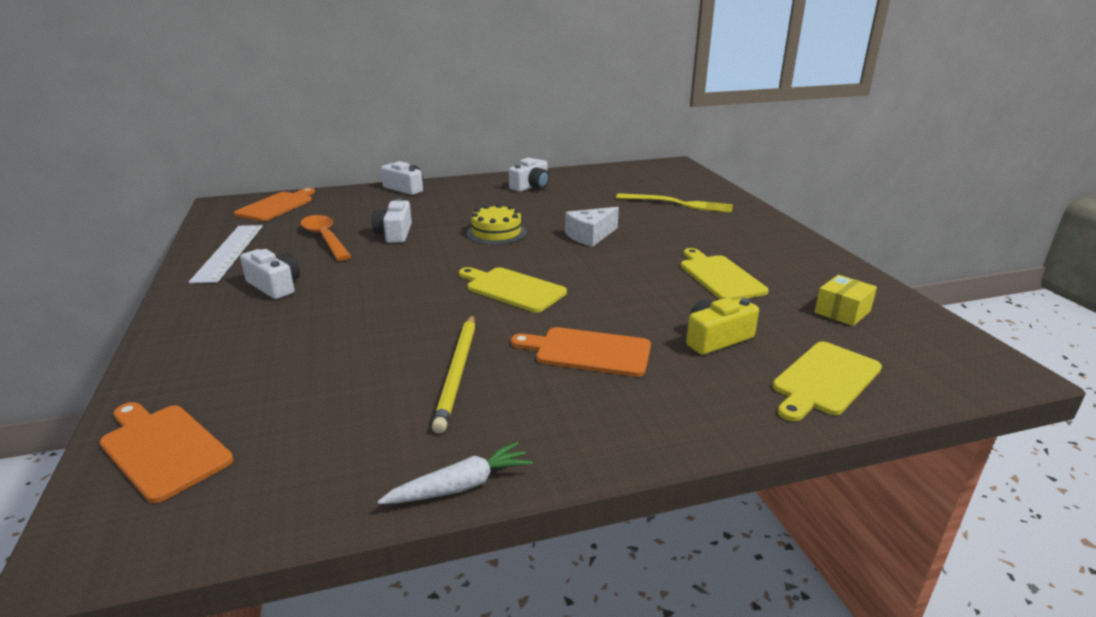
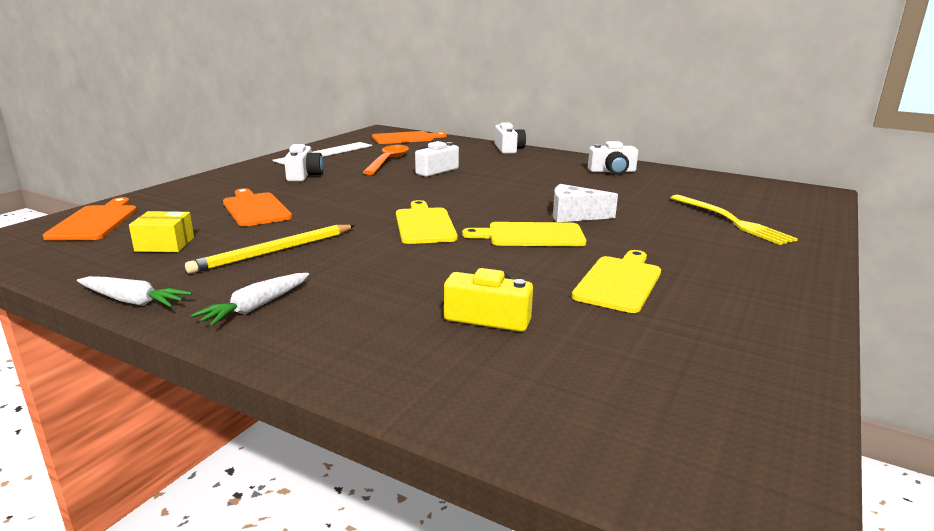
camera: 45 degrees right, 5 degrees down
(496, 233) = (503, 190): yellow cake -> none
(571, 423) = (256, 307): none -> white carrot
(588, 351) = (373, 278): orange cutting board -> orange cutting board (255, 208)
(824, 380) = (503, 392): yellow cutting board -> yellow cutting board (531, 235)
(842, 312) = (683, 362): yellow box -> yellow box (165, 244)

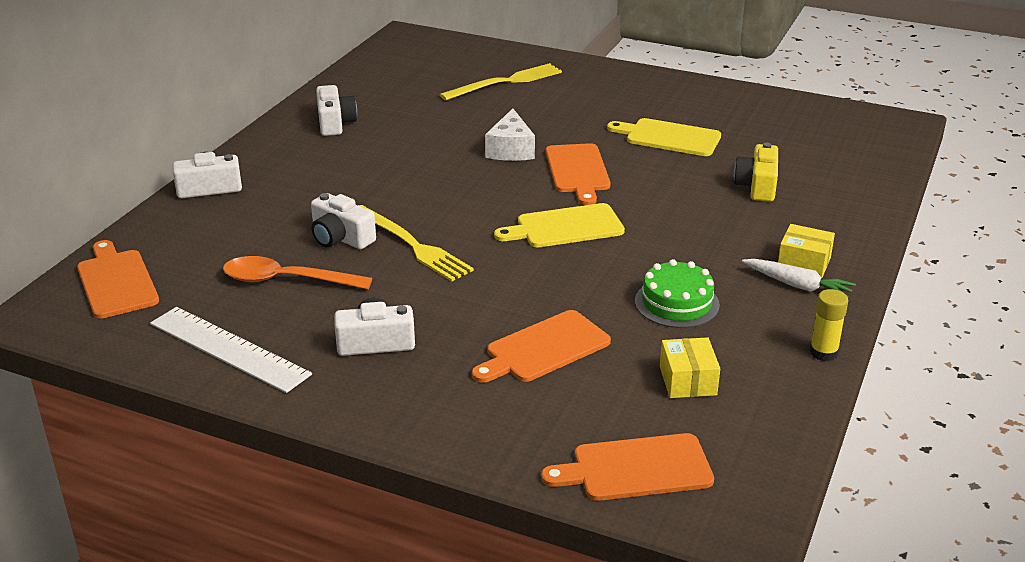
camera: 95 degrees left, 10 degrees up
(133, 301) = (823, 352): white carrot -> yellow glue stick
(274, 251) = (677, 303): yellow pencil -> green cake
(297, 318) = (804, 263): none -> yellow box
(417, 184) = (412, 245): none -> yellow fork
(531, 235) = (577, 171): yellow cutting board -> orange cutting board

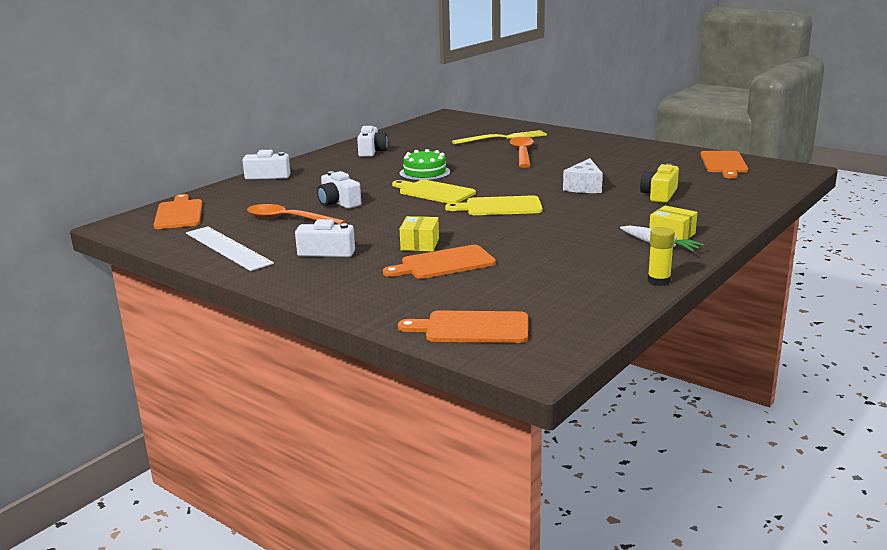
camera: 15 degrees right, 10 degrees down
(412, 245) = (385, 209): yellow fork -> none
(510, 149) = (485, 169): white cheese -> white cheese (584, 187)
(546, 114) = (522, 153): none -> orange spoon
(577, 171) = (527, 181): orange cutting board -> orange cutting board (723, 163)
(669, 137) = (606, 168): yellow cutting board -> yellow cutting board (434, 192)
(677, 303) = (558, 248): green cake -> green cake (425, 173)
(688, 381) = (541, 287): yellow box -> yellow box (420, 244)

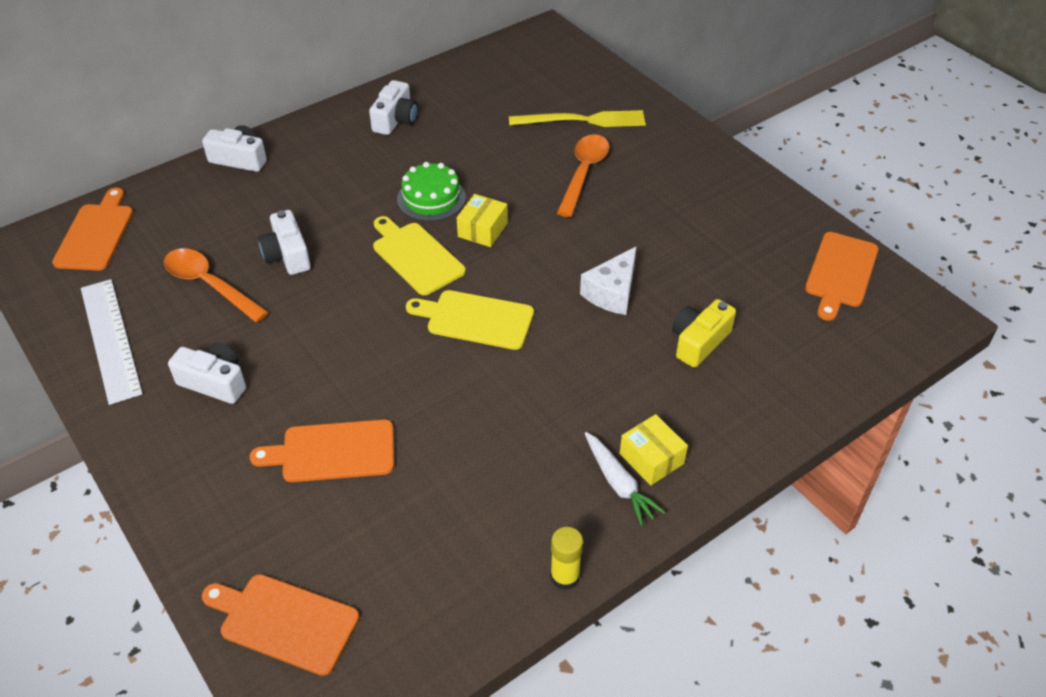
camera: 15 degrees right, 25 degrees up
(420, 244) = (329, 393): yellow box -> yellow box (482, 230)

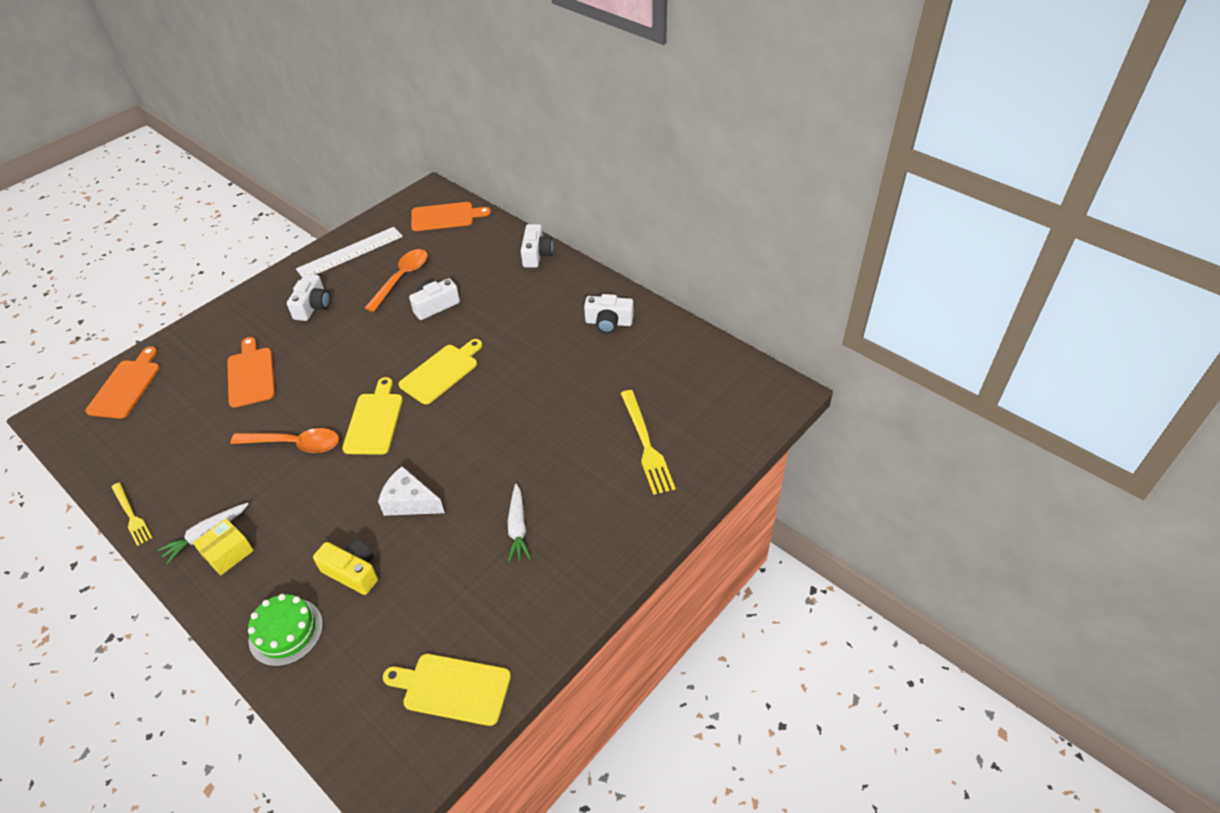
camera: 80 degrees right, 0 degrees up
(431, 198) = (511, 366): green cake -> green cake (286, 632)
(482, 230) = (477, 404): yellow box -> none
(565, 576) = (131, 515): yellow glue stick -> yellow fork
(583, 173) = (566, 458): orange spoon -> orange spoon (294, 444)
(665, 215) = (518, 528): none -> white carrot
(840, 273) = (452, 688): orange cutting board -> yellow cutting board

